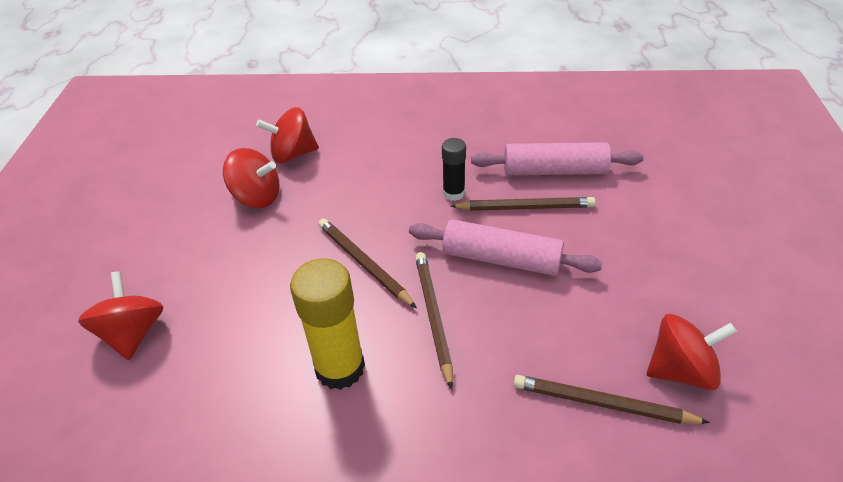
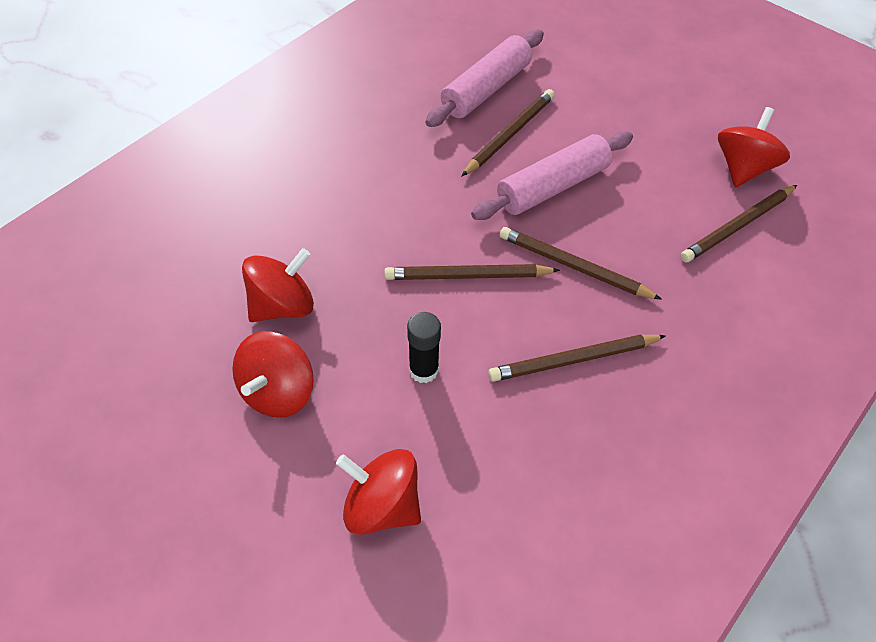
camera: 55 degrees left, 10 degrees up
(293, 154) = (247, 242): red spinning top -> red spinning top (278, 391)
(340, 368) = (574, 359): yellow glue stick -> brown pencil
(453, 193) = (443, 164): black glue stick -> black glue stick (423, 370)

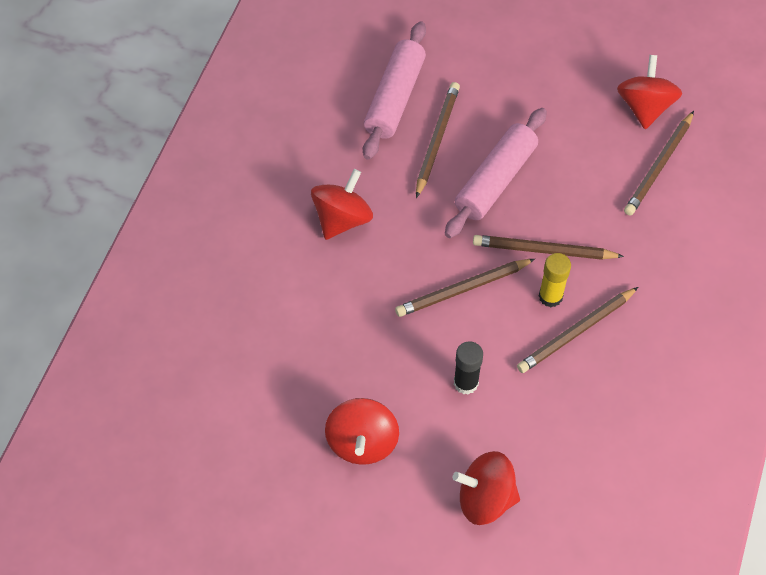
camera: 20 degrees left, 5 degrees up
(282, 305) = (326, 370): red spinning top -> red spinning top (342, 219)
(561, 314) = (550, 296): none -> yellow glue stick

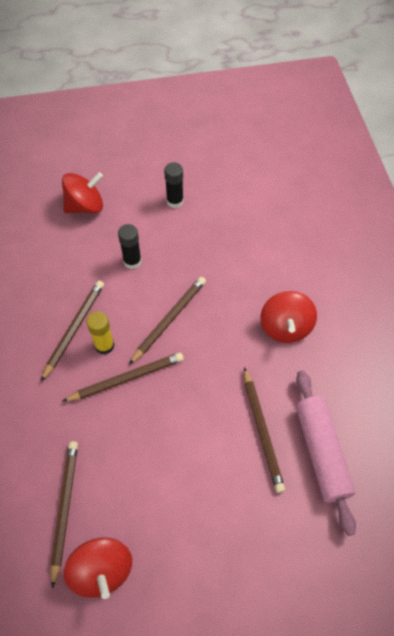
camera: 150 degrees right, 0 degrees up
(362, 442) = (175, 201): red spinning top -> black glue stick
(495, 180) = (194, 419): pink rolling pin -> none

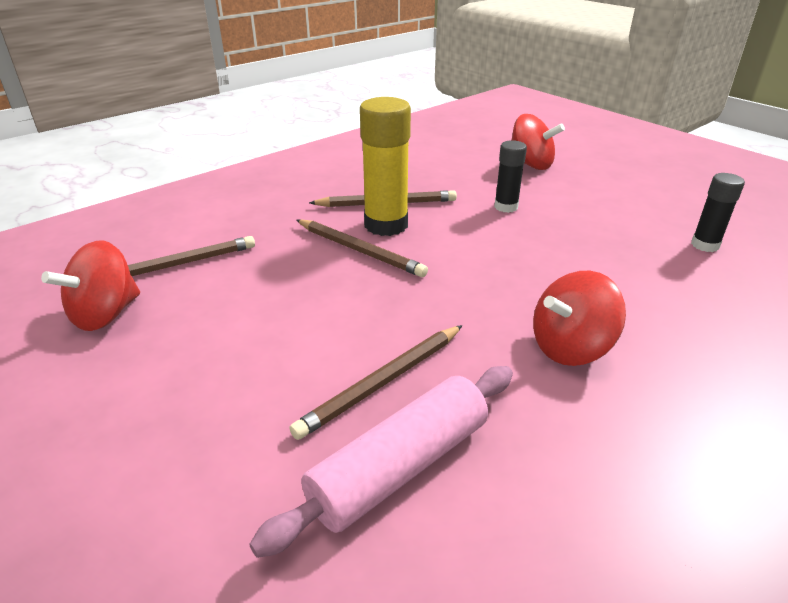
camera: 60 degrees right, 25 degrees down
(104, 345) = (386, 225): yellow glue stick -> yellow glue stick, size x1.77
(169, 320) = (464, 252): brown pencil -> none
(175, 201) = (618, 205): black glue stick -> black glue stick (705, 245)

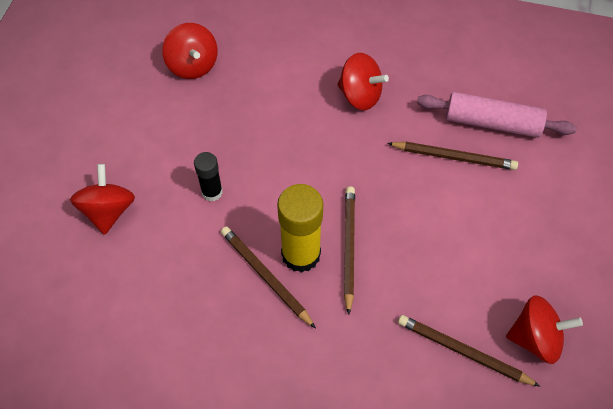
camera: 125 degrees left, 25 degrees up
(705, 245) = (193, 65): black glue stick -> red spinning top

